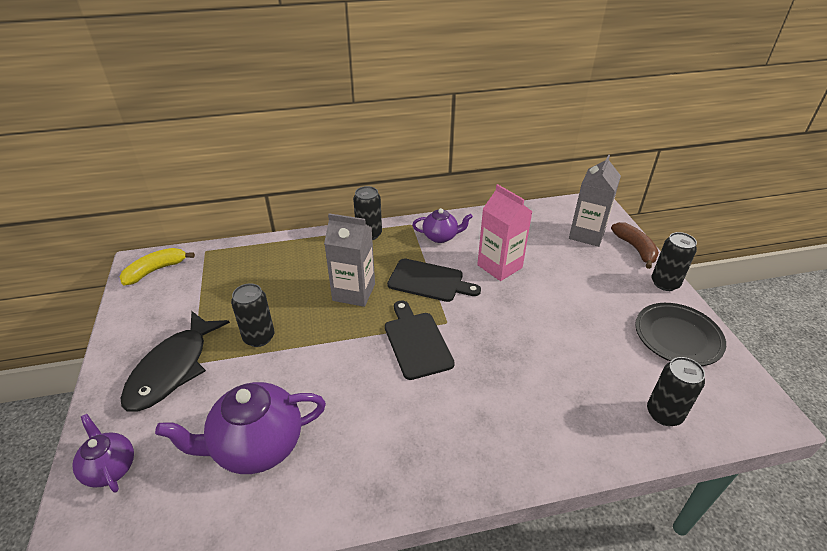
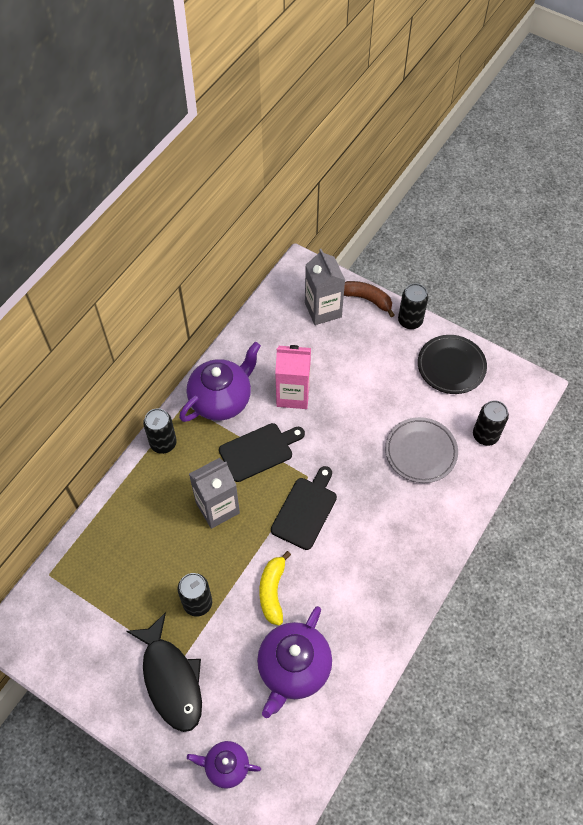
camera: 45 degrees left, 20 degrees up
(155, 270) = (35, 627): yellow banana -> yellow banana (272, 591)
(416, 342) = (305, 510): black cutting board -> black cutting board turned 90 degrees clockwise
(441, 237) = (221, 399): purple teapot -> purple teapot, size x1.76
(574, 377) = (420, 452): none -> grey plate

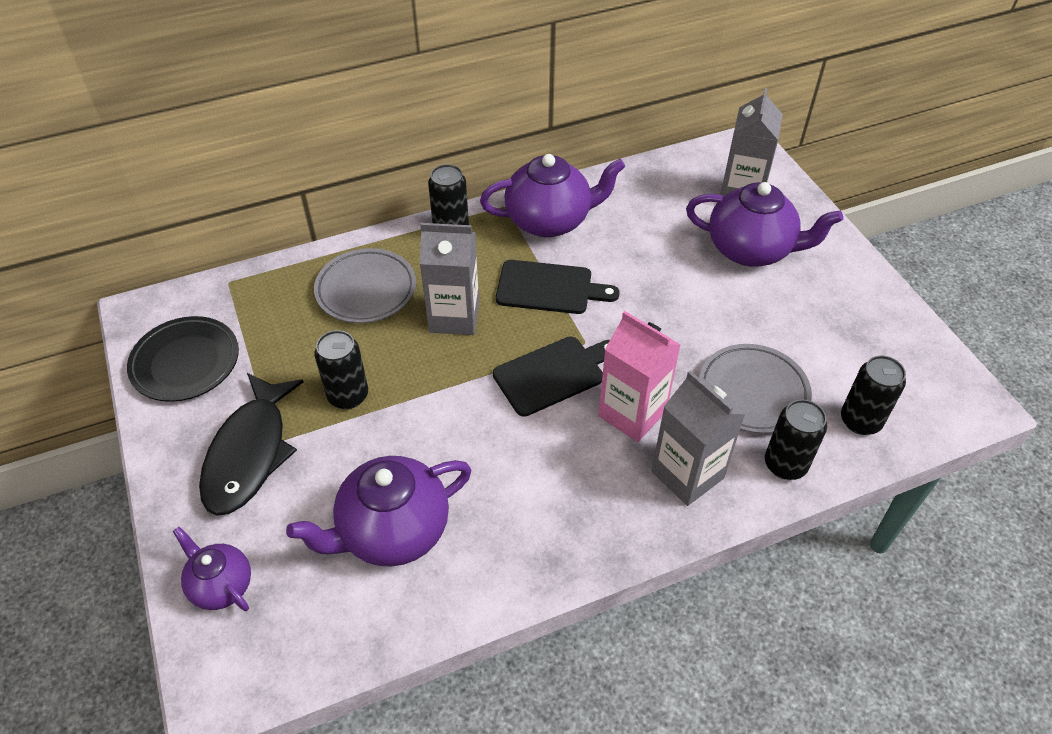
camera: 35 degrees right, 10 degrees down
(146, 523) = (366, 290): none -> grey plate
(272, 591) = (441, 434): yellow banana -> none
(293, 394) = (636, 255): pink carton -> pink carton (632, 413)
(356, 350) = (751, 250): none -> purple teapot
(366, 299) = (805, 208): brown banana -> none
(410, 321) = (846, 253): black can -> black can (785, 464)
(421, 527) = (687, 474): none -> grey carton
(451, 366) = (867, 324): black plate -> black plate (185, 363)

